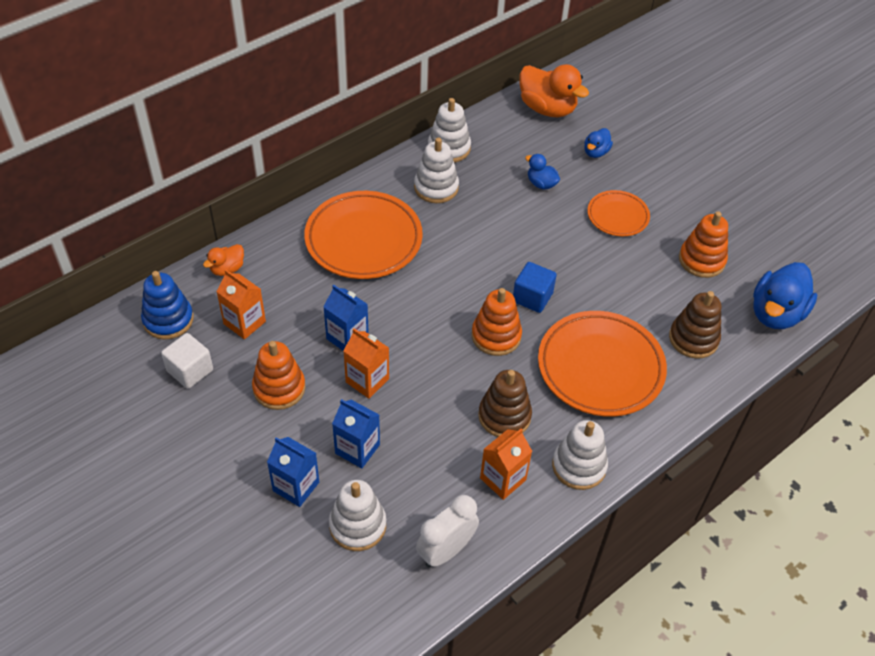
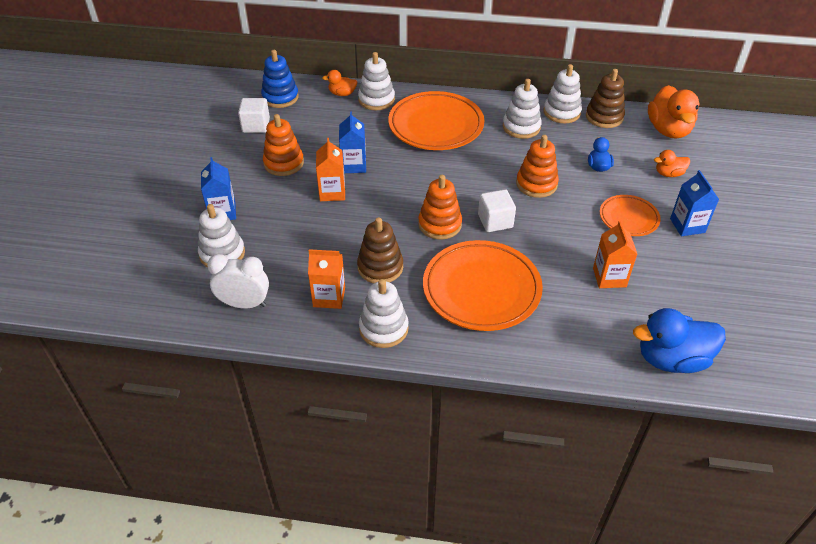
camera: 50 degrees right, 5 degrees down
(244, 323) = (313, 123): orange carton -> orange carton (609, 277)
(271, 251) = (376, 100): none -> white stacking toy
(357, 449) = (277, 219): blue carton -> blue carton (687, 225)
(532, 297) = (495, 221): blue cube -> white cube
(595, 152) = (669, 174): blue duck -> orange duck
(693, 339) = (576, 324): brown stacking toy -> brown stacking toy (604, 117)
(701, 260) = (657, 285): orange stacking toy -> orange stacking toy (536, 184)

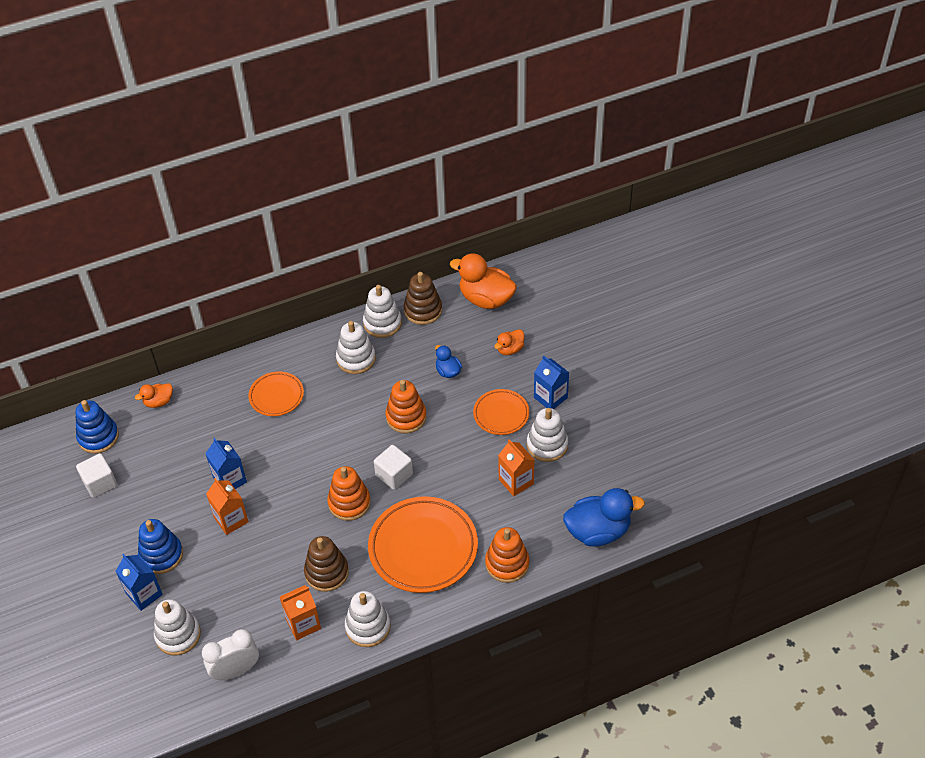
camera: 30 degrees left, 5 degrees up
(258, 192) = (161, 555): none -> blue stacking toy
(283, 163) = (161, 512): orange stacking toy -> orange stacking toy (507, 563)
(376, 100) = (198, 392): white stacking toy -> white stacking toy (547, 445)
(436, 126) = (276, 396): orange plate -> orange plate, size x0.55
(668, 130) = (486, 299): orange duck -> orange duck turned 150 degrees clockwise
(671, 359) = (598, 531): blue duck -> blue duck turned 150 degrees counterclockwise

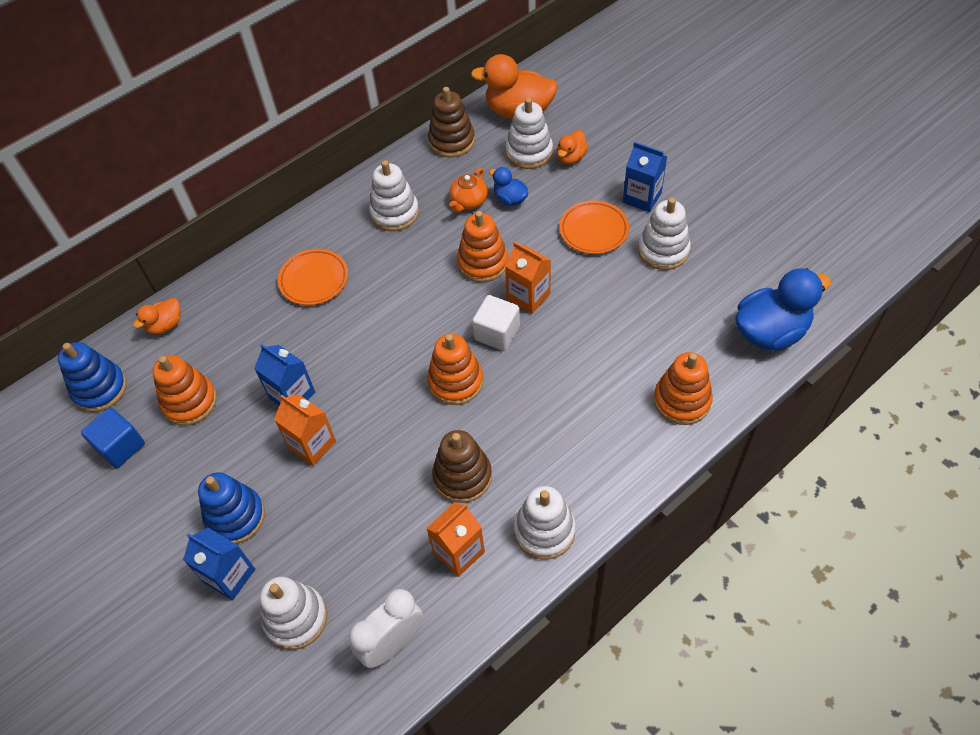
camera: 15 degrees left, 5 degrees up
(100, 483) = (120, 446): white cube -> blue cube
(157, 464) = (189, 402): none -> orange stacking toy
(382, 323) = (410, 166): white stacking toy -> white stacking toy (529, 152)
(415, 365) = (468, 201): none -> orange teapot
(423, 548) = (571, 411): orange plate -> none
(516, 482) = (647, 301): orange carton -> orange carton (528, 296)

